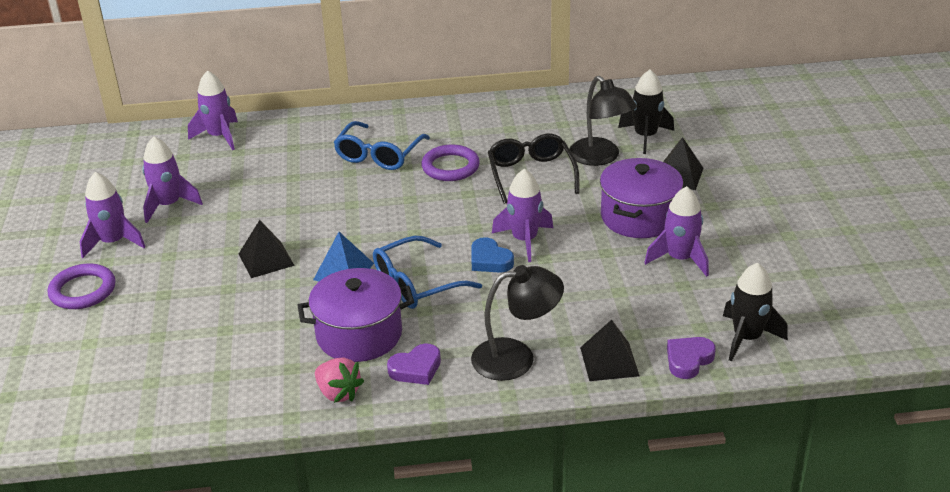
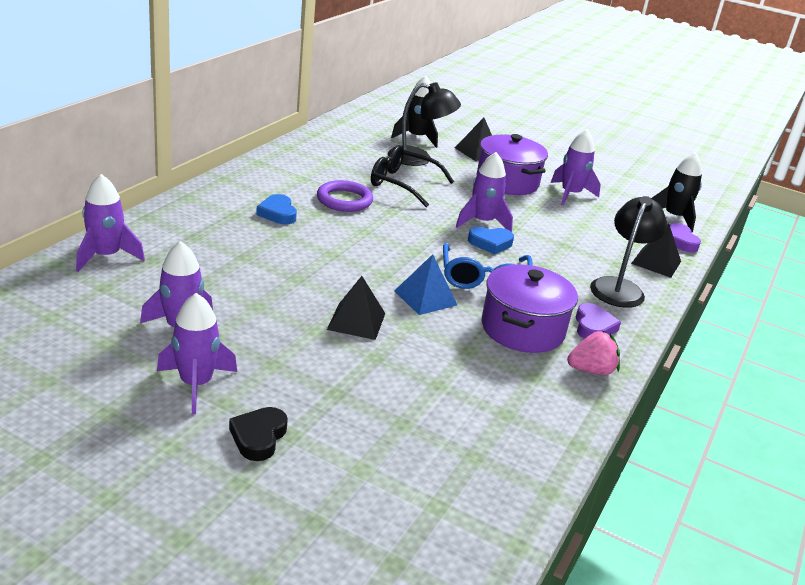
camera: 60 degrees left, 5 degrees down
(83, 290) = (258, 437): purple ring -> black heart
(379, 155) = (278, 213): blue glasses -> blue heart

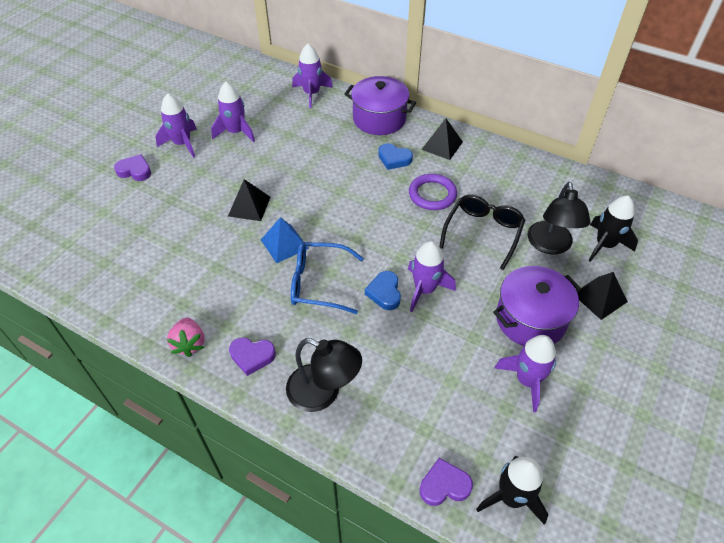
camera: 95 degrees right, 20 degrees up
(258, 437) = (135, 171): black heart -> purple heart
(278, 213) = (394, 159): blue heart -> blue heart turned 135 degrees counterclockwise
(522, 329) = (245, 303): purple pot -> purple pot (379, 119)
(656, 262) = (384, 443): black pyramid -> black pyramid (442, 145)

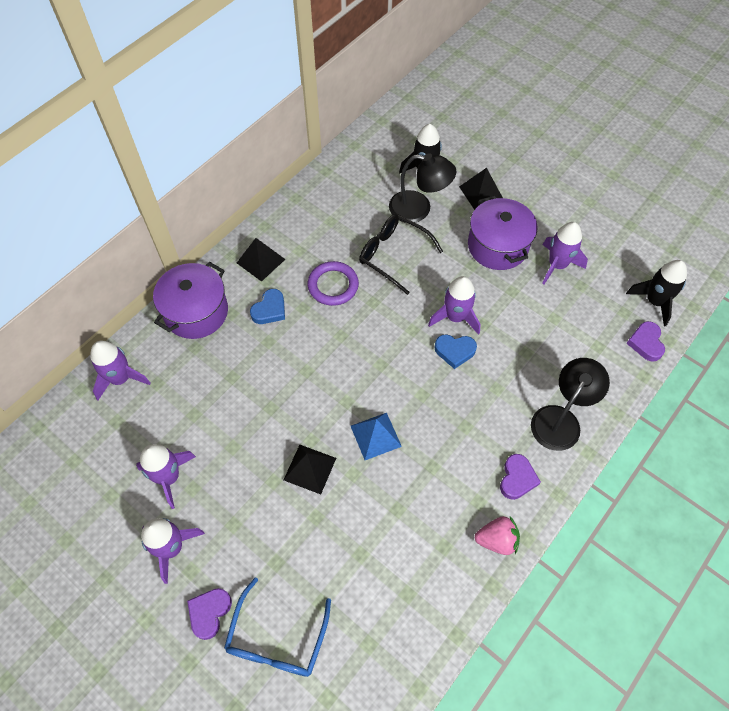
camera: 80 degrees left, 10 degrees up
(318, 283) = (434, 408): blue glasses -> blue glasses (277, 639)

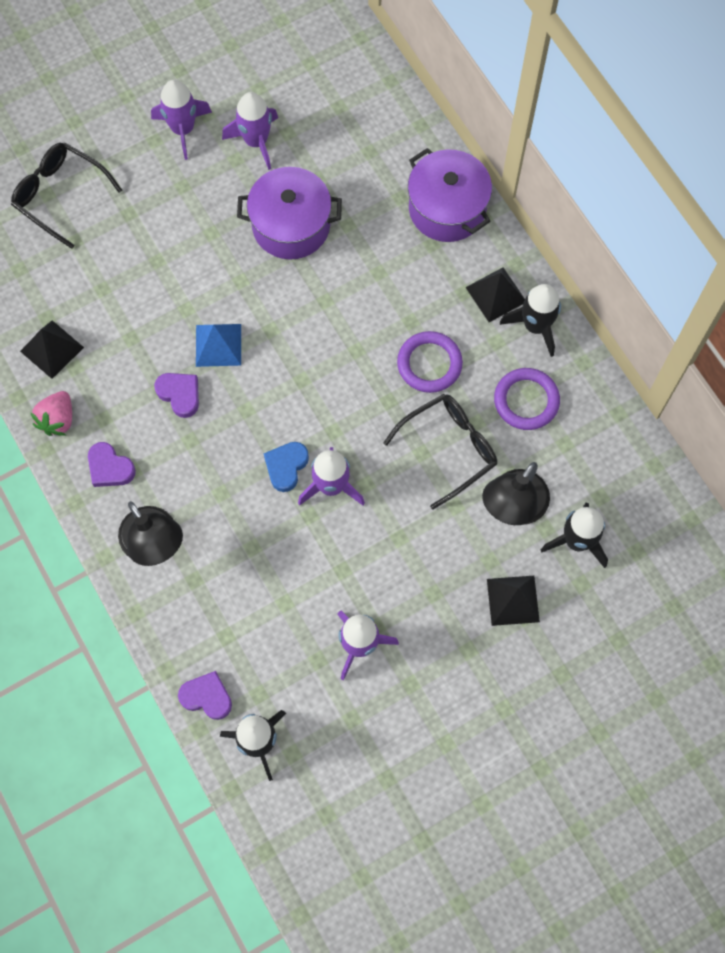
camera: 110 degrees right, 10 degrees up
(121, 378) = (388, 119): purple rocket -> none
(209, 612) = (109, 147): purple heart -> purple heart (180, 394)
(269, 310) = (421, 285): blue heart -> none
(277, 639) = (60, 195): blue glasses -> black glasses
(278, 231) = (535, 326): none -> black rocket
(310, 469) = (209, 270): black pyramid -> black pyramid (52, 349)
(338, 221) = (526, 401): none -> purple ring
(497, 246) = (417, 583): purple pot -> purple pot (291, 226)

